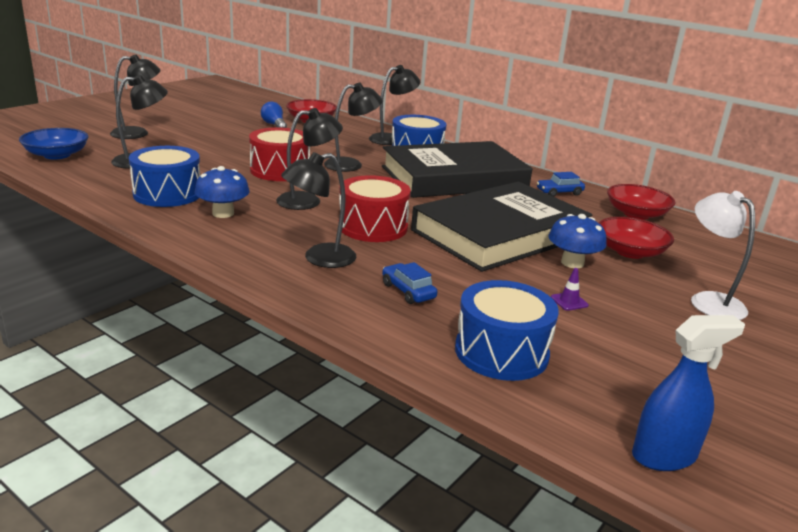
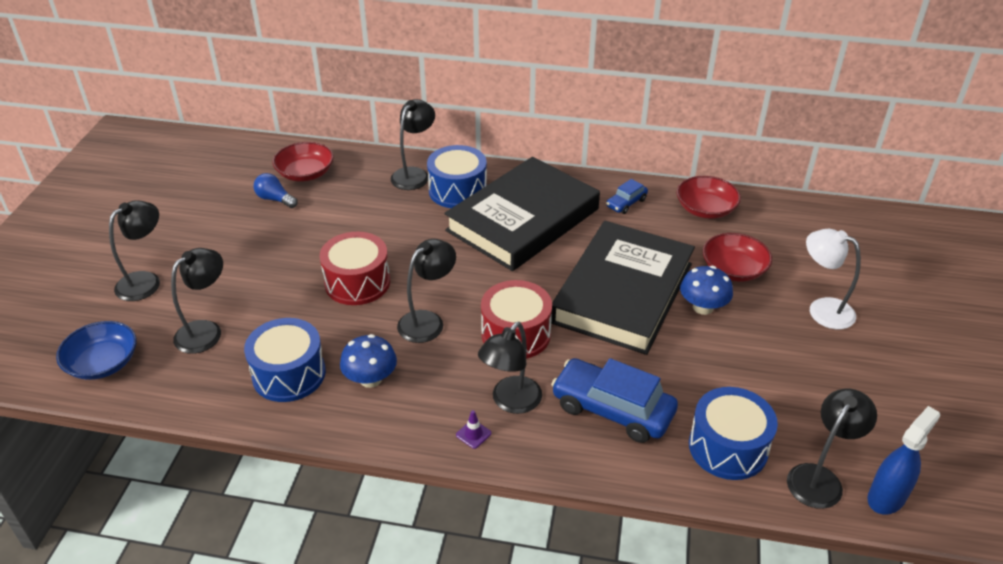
camera: 25 degrees left, 15 degrees up
(351, 165) = (414, 240): black lamp -> black lamp (819, 478)
(408, 291) = (612, 410): blue car -> blue car, size x2.01
(569, 301) = (732, 361): purple traffic cone -> purple traffic cone (473, 434)

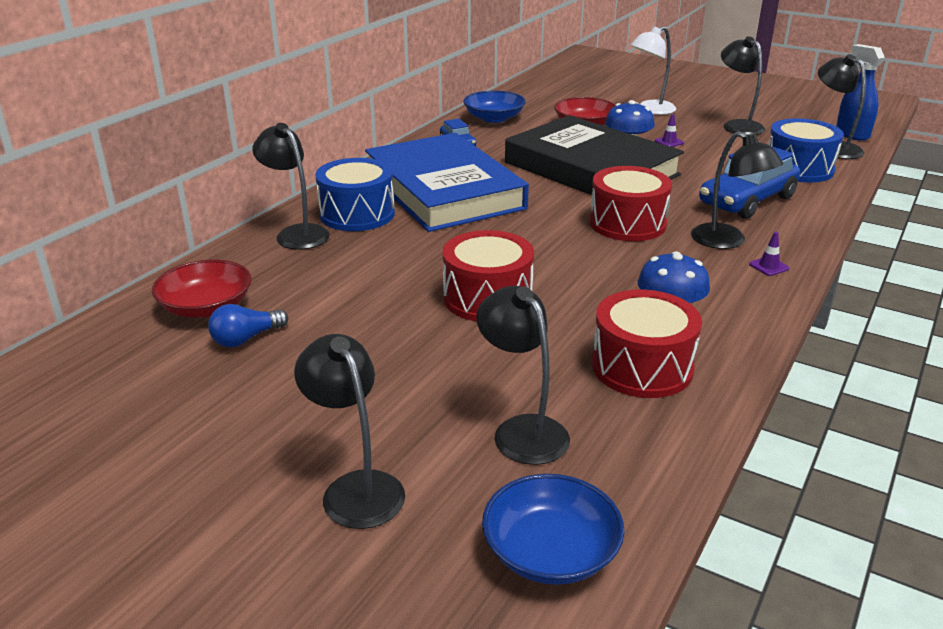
camera: 70 degrees left, 10 degrees down
(289, 374) = (642, 367): blue drum -> red drum
(428, 321) = (584, 265): black lamp -> black lamp (737, 125)
(523, 220) = (444, 190): black book -> blue book
(705, 209) = (494, 118): red bowl -> blue bowl
(733, 336) = (669, 142): none -> purple traffic cone

